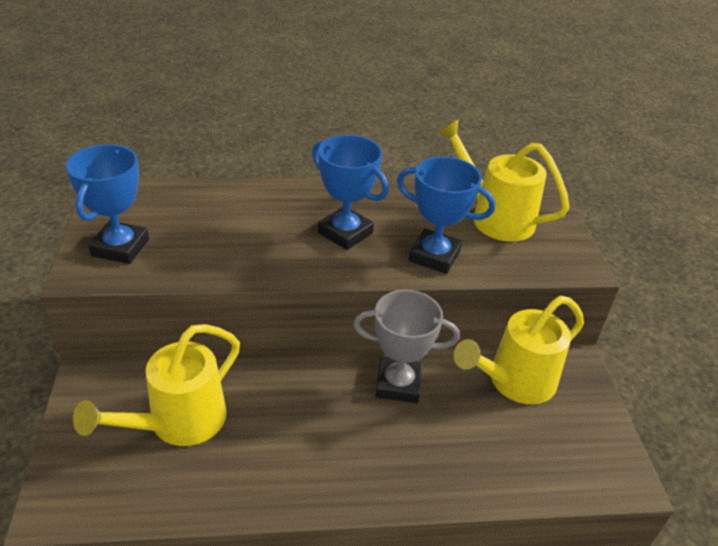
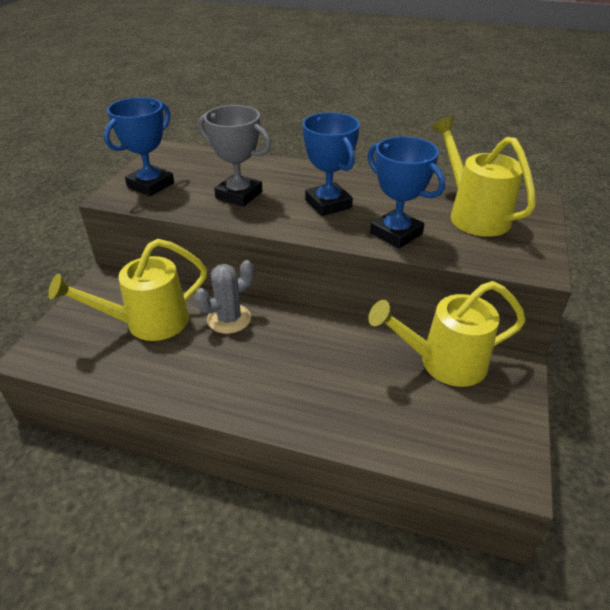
camera: 25 degrees right, 0 degrees up
(272, 391) = (229, 319): none -> grey cactus
(398, 384) = (335, 339): grey trophy -> grey trophy (239, 195)

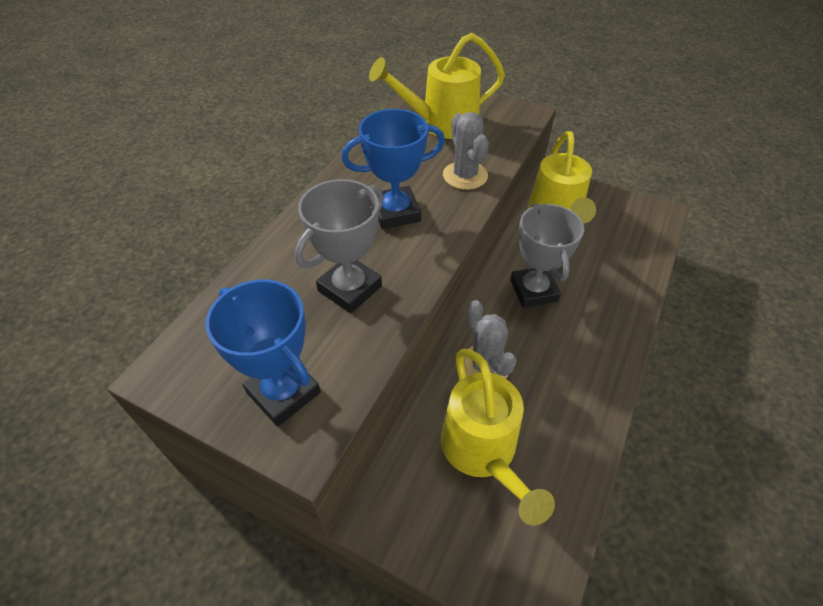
camera: 80 degrees left, 10 degrees up
(324, 347) = (533, 290): none -> grey trophy
(396, 233) = (465, 175): blue trophy -> grey cactus

